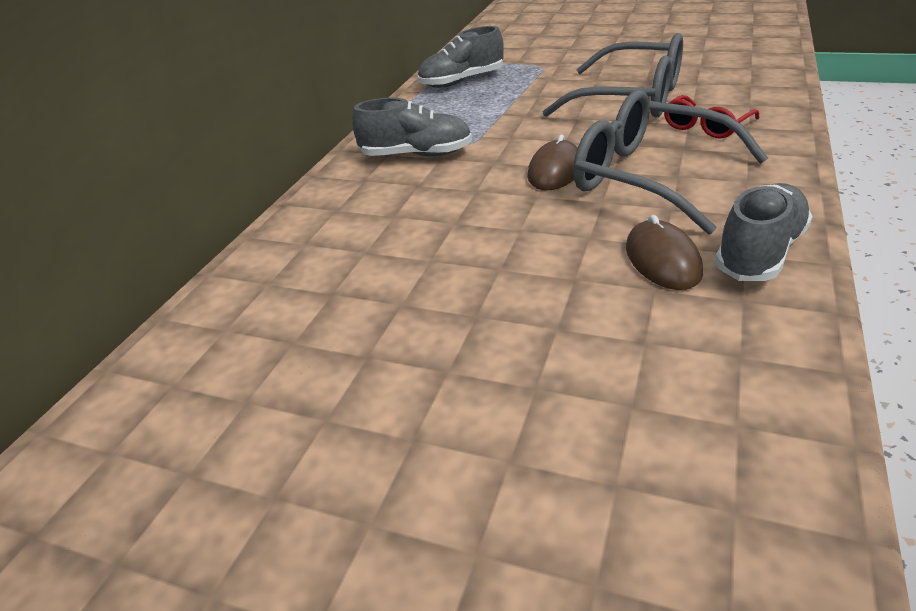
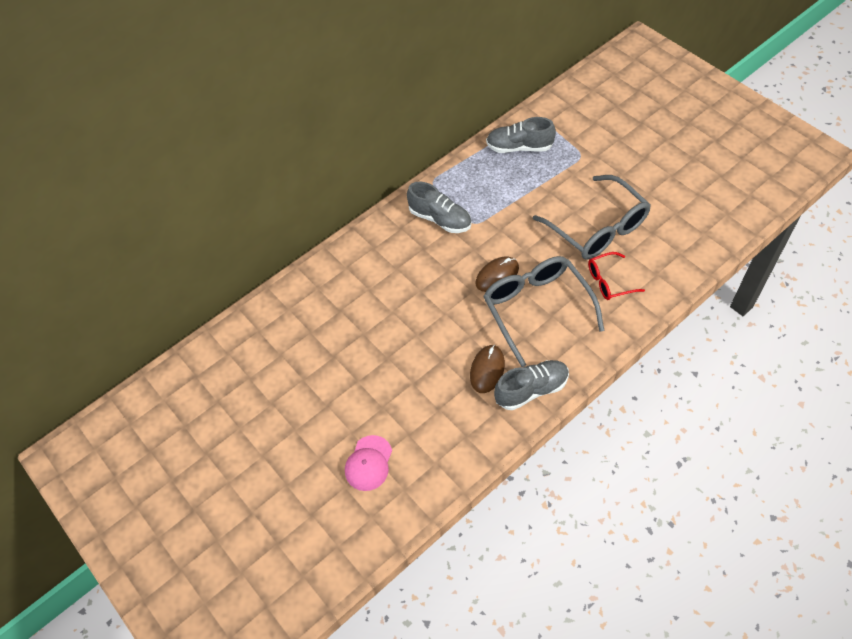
camera: 30 degrees right, 20 degrees up
(603, 500) = (369, 463): none -> pink cap

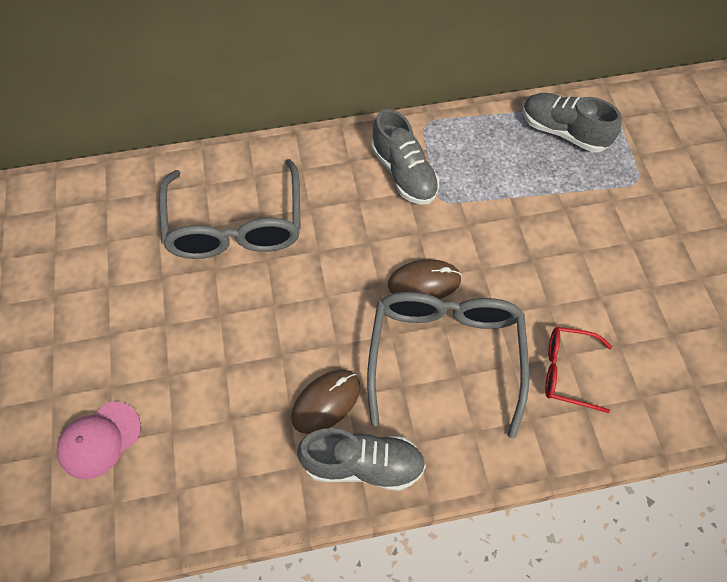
camera: 25 degrees right, 5 degrees up
(598, 228) = (598, 289): grey glasses -> grey glasses (236, 226)

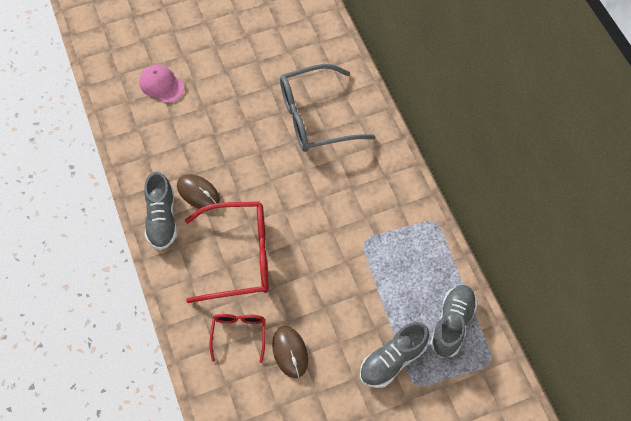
camera: 80 degrees right, 0 degrees up
(403, 173) = (382, 212): grey shoe -> grey shoe (392, 360)
(424, 282) = (292, 237): brown mouse -> brown mouse (290, 352)
(445, 354) = (240, 256): grey glasses -> red glasses

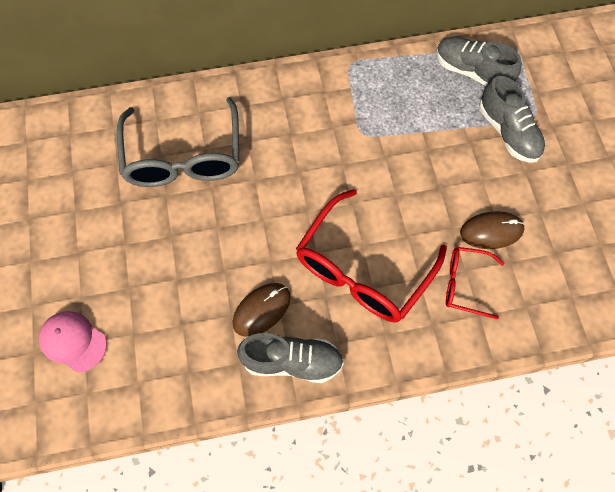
camera: 80 degrees left, 5 degrees up
(161, 85) = (73, 341): pink cap -> pink cap turned 75 degrees clockwise
(240, 256) = (362, 269): red glasses -> red glasses turned 150 degrees counterclockwise

